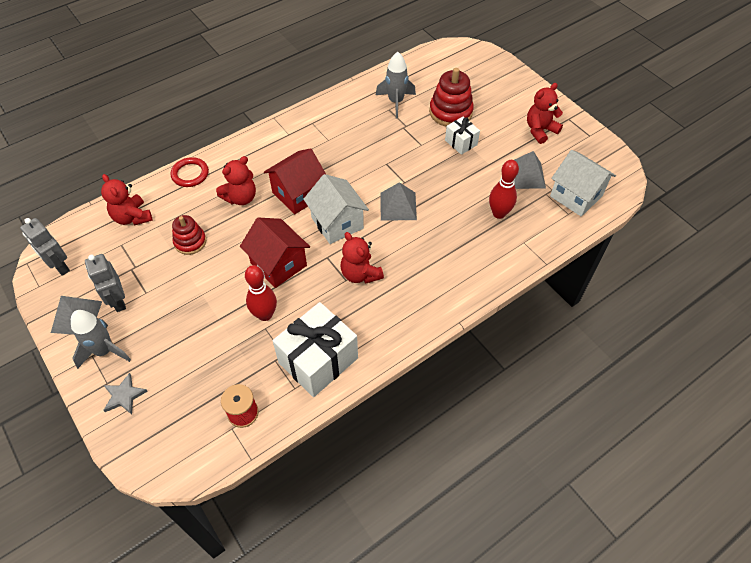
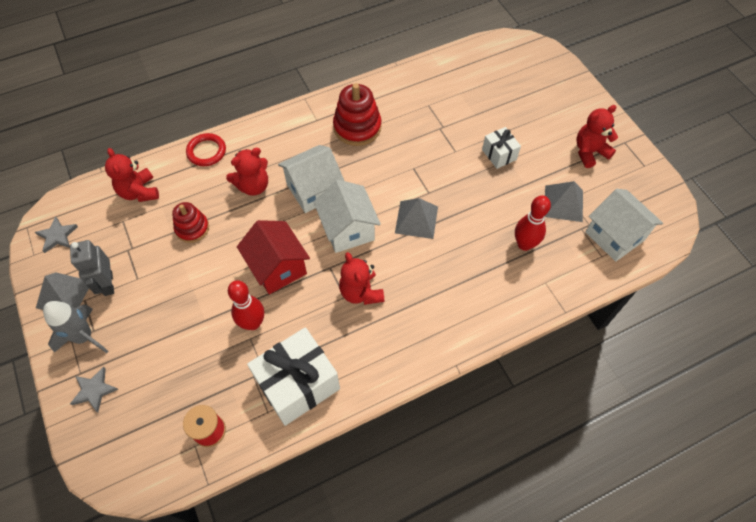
camera: 10 degrees right, 5 degrees up
(59, 266) = (57, 236): grey robot -> grey star
(298, 194) = (313, 190): red house -> white house
(395, 102) = (437, 97): grey rocket -> none
(450, 112) = (494, 117): red stacking toy -> red stacking toy (357, 127)

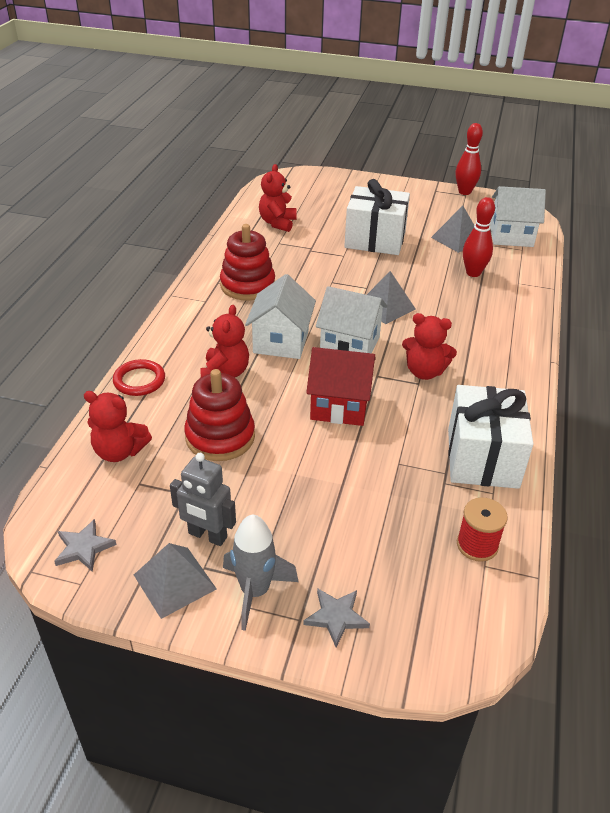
camera: 50 degrees left, 20 degrees down
(192, 228) = (220, 437): red stacking toy -> red stacking toy, size x1.56
(253, 323) = (383, 452): red bowling pin -> red bowling pin (464, 192)
(499, 154) = (375, 240): white gift -> white gift, size x1.94
(589, 152) = (425, 206): red teddy bear -> red teddy bear (277, 223)

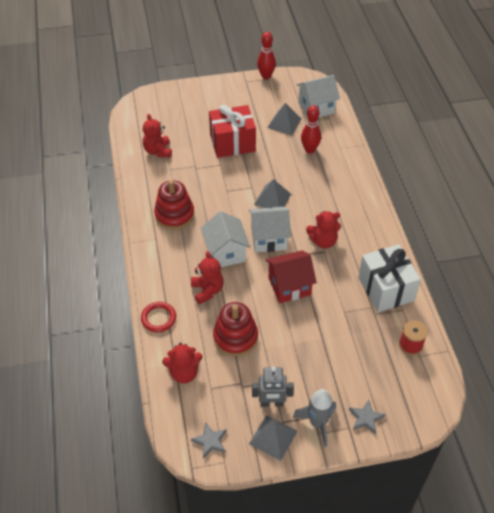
camera: 25 degrees left, 10 degrees up
(375, 240) = (232, 143): white gift -> red gift

